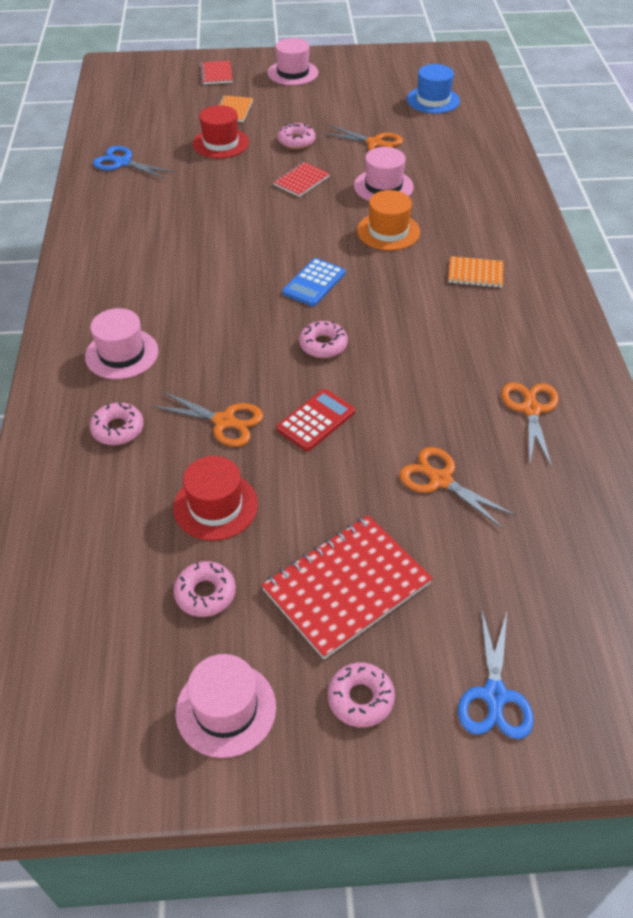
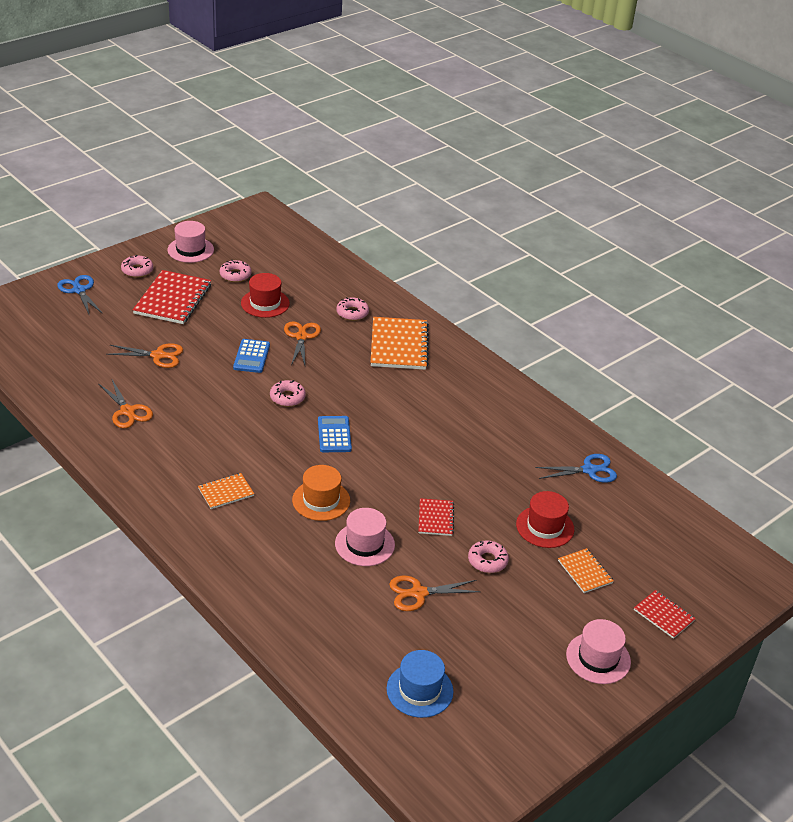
camera: 140 degrees right, 10 degrees down
(122, 354) = (399, 345): pink hat -> orange notebook
(224, 421) = (301, 337): orange scissors -> orange scissors turned 105 degrees clockwise
(316, 420) = (251, 356): red calculator -> blue calculator

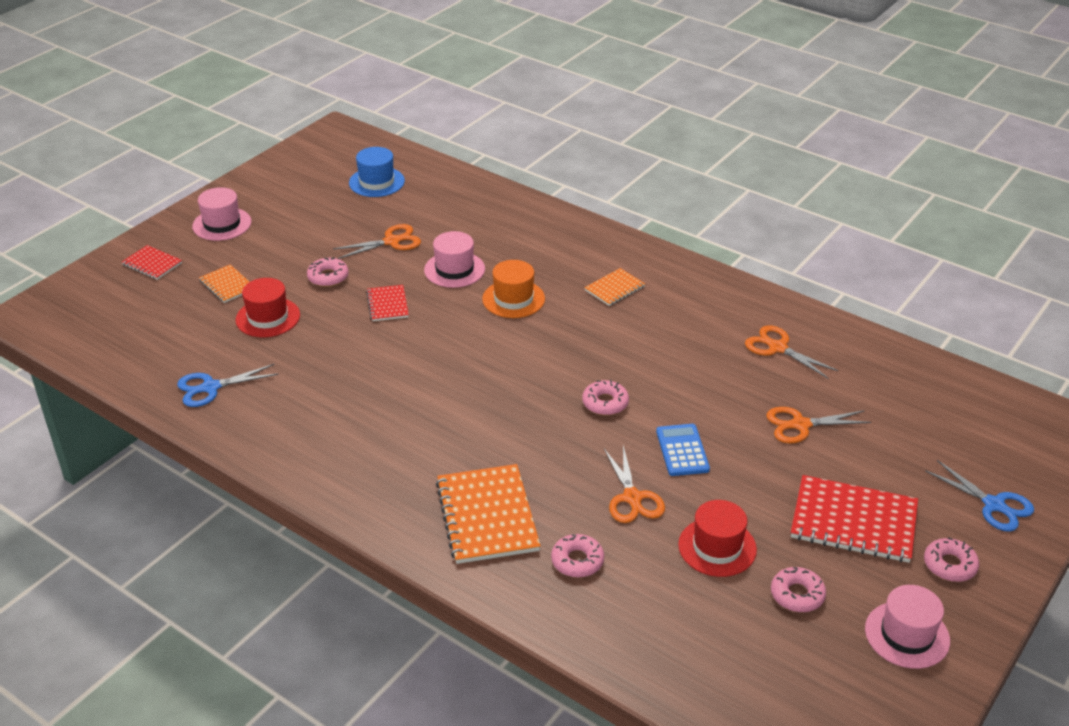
camera: 170 degrees right, 0 degrees up
(173, 299) = (853, 521): red notebook -> red notebook turned 75 degrees counterclockwise
(334, 435) = (527, 369): blue calculator -> none

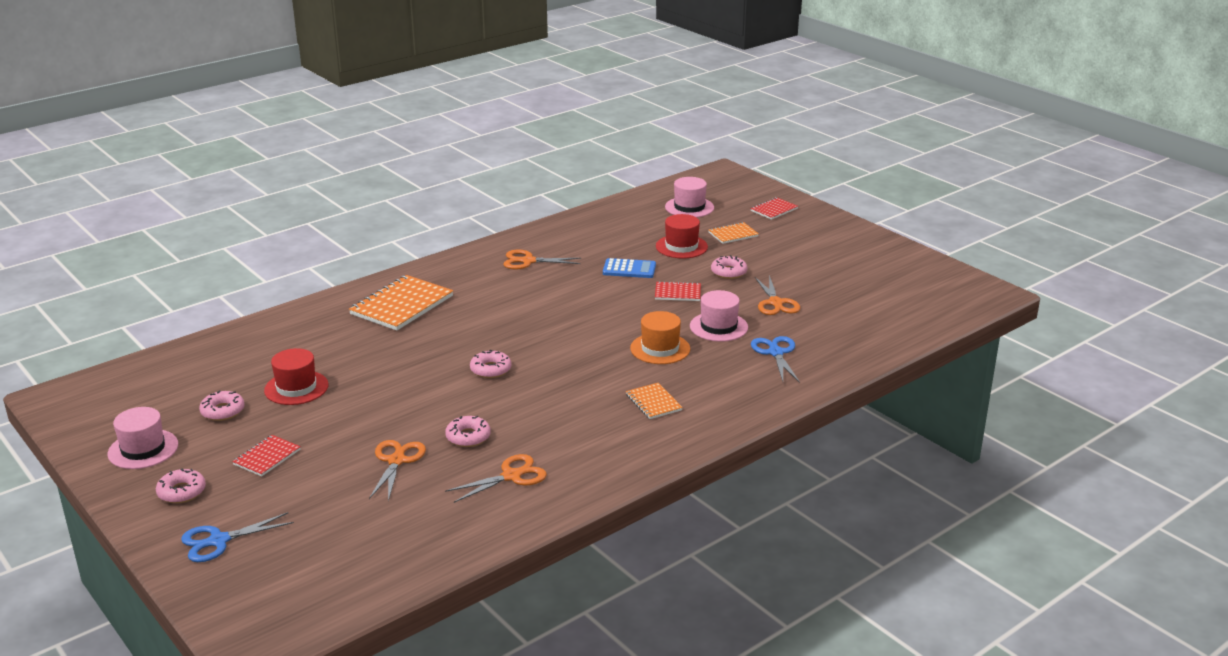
camera: 105 degrees right, 10 degrees down
(211, 387) = (605, 224): blue scissors -> blue scissors (776, 353)
(222, 224) = (826, 236): pink hat -> pink hat (689, 207)
(376, 182) = (885, 305): blue hat -> none
(487, 516) = (402, 305): orange notebook -> orange notebook turned 60 degrees counterclockwise
(577, 561) = (332, 331): pink donut -> pink donut (468, 437)
(632, 498) = (374, 362): orange scissors -> orange scissors (528, 261)
(682, 450) = (409, 394): blue calculator -> blue calculator (629, 269)
(853, 521) = (267, 457): red notebook -> red notebook, size x0.53

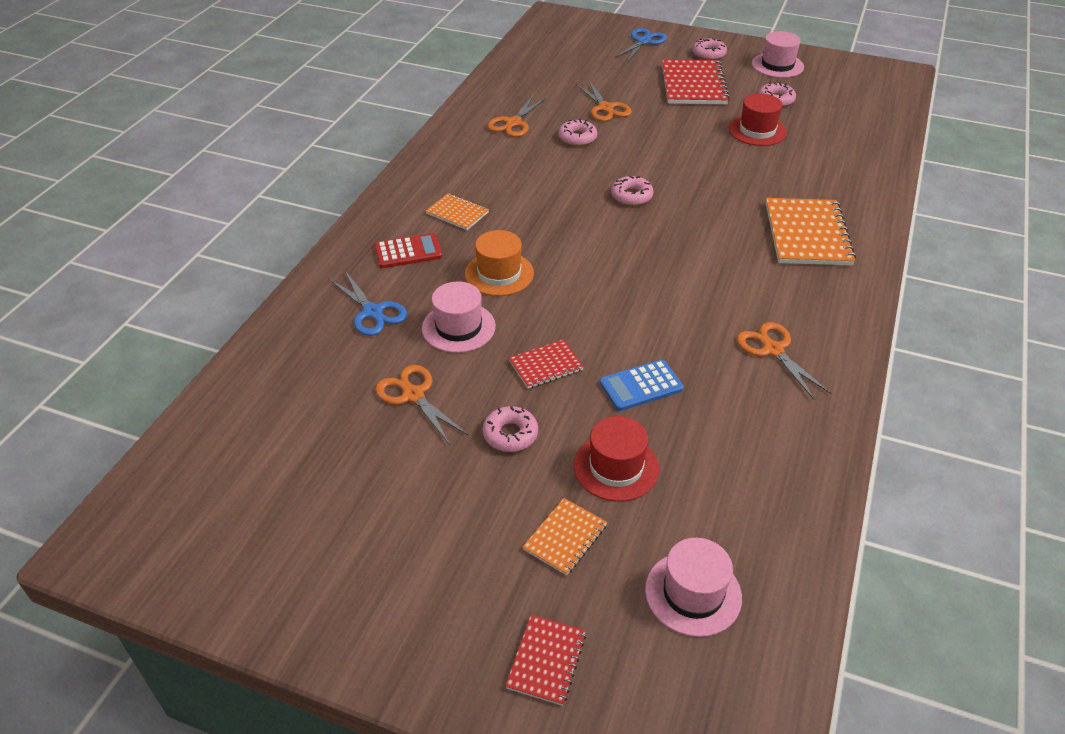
camera: 150 degrees right, 15 degrees up
(267, 457) = (693, 84): red notebook -> red notebook, size x1.90
(528, 261) = (773, 350): orange scissors -> orange scissors turned 90 degrees counterclockwise
(720, 385) = (408, 252): none -> red calculator

